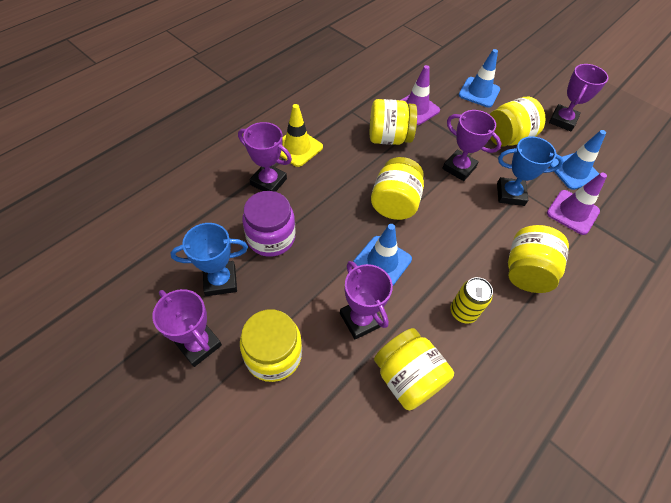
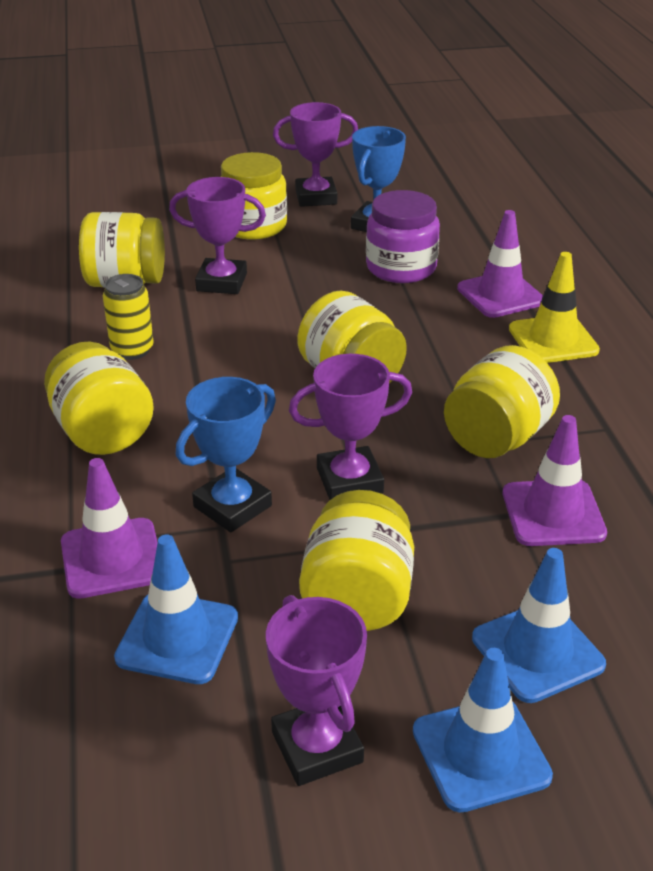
camera: 130 degrees right, 20 degrees down
(268, 182) = (500, 295): purple trophy -> purple traffic cone
(382, 262) = (272, 326): blue traffic cone -> blue traffic cone (481, 753)

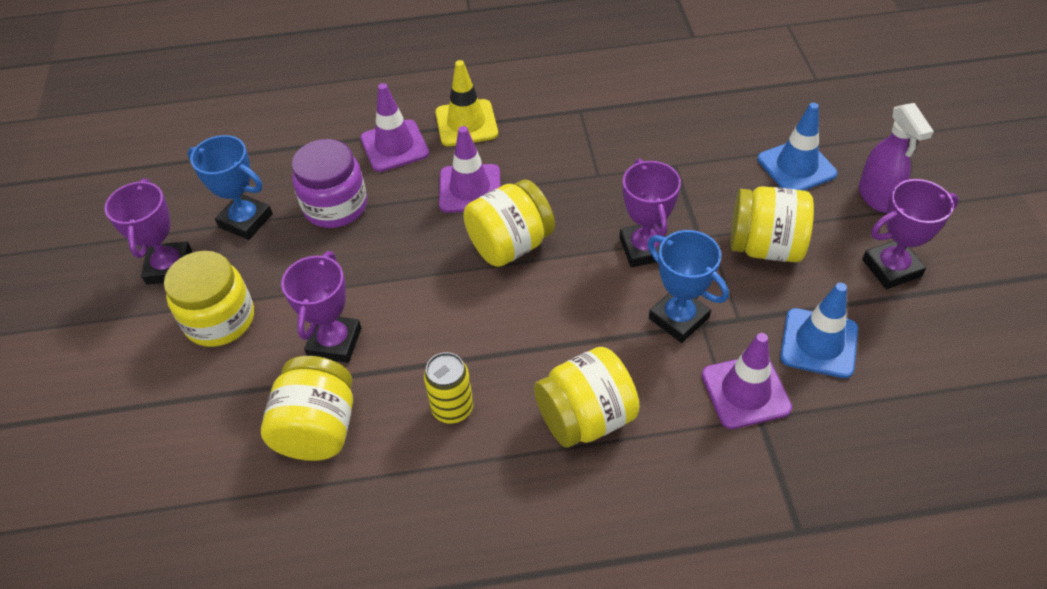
camera: 85 degrees left, 15 degrees up
(481, 753) = (877, 197): blue traffic cone -> purple spray bottle
(497, 438) = (591, 165): yellow jar -> none
(553, 513) = (672, 146): purple traffic cone -> purple traffic cone (470, 189)

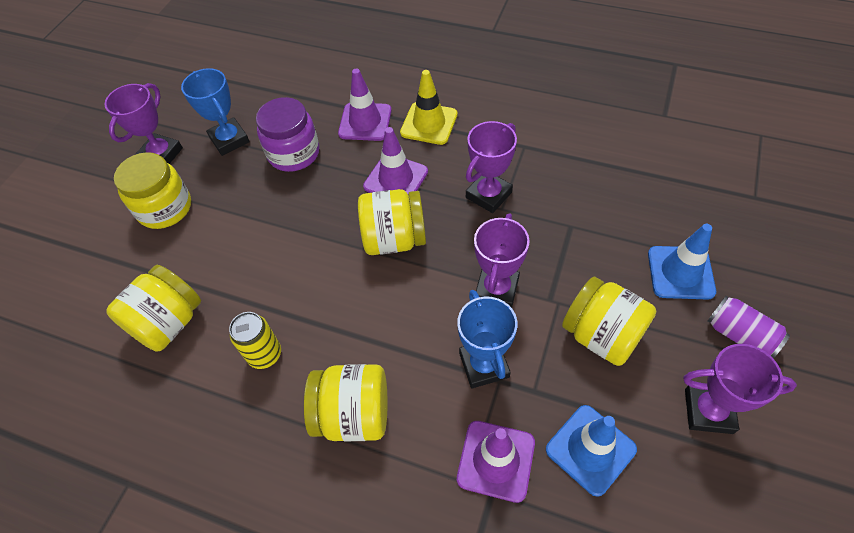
camera: 30 degrees right, 5 degrees up
(334, 342) = (223, 261): purple trophy -> purple trophy (488, 195)
(877, 197) = (740, 335): purple spray bottle -> purple can

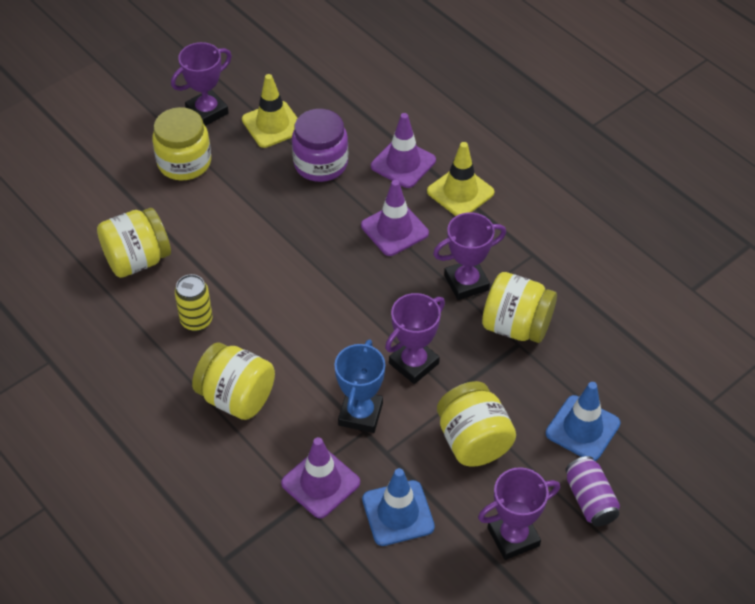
camera: 25 degrees right, 5 degrees down
(229, 140) = (272, 124): blue trophy -> yellow traffic cone
(394, 239) = (357, 281): yellow jar -> yellow jar (516, 326)
(708, 411) = (513, 537): purple trophy -> purple trophy turned 60 degrees counterclockwise

